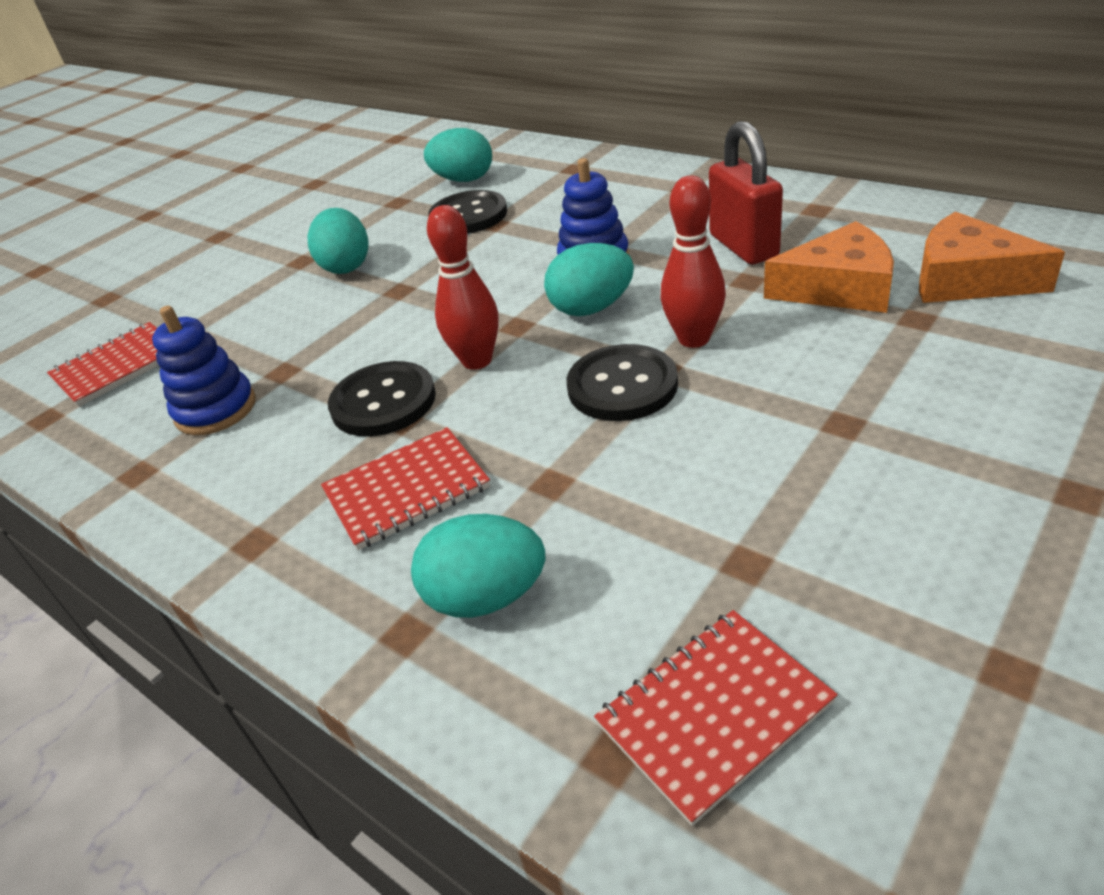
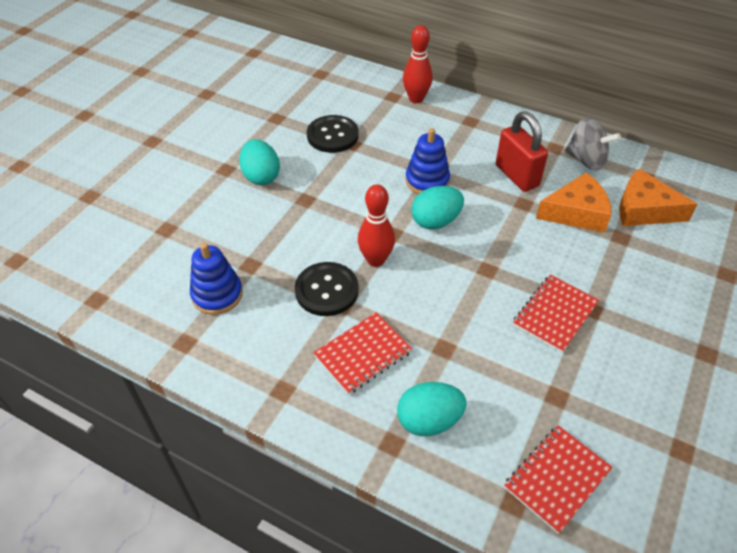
camera: 15 degrees left, 10 degrees up
(118, 366) = (130, 258): red notebook -> red notebook (555, 314)
(464, 180) = (319, 101): turquoise egg -> none
(622, 386) = (468, 281): black button -> none
(694, 339) = (501, 247): red bowling pin -> red bowling pin (416, 99)
(868, 221) = (586, 160): none -> grey spinning top

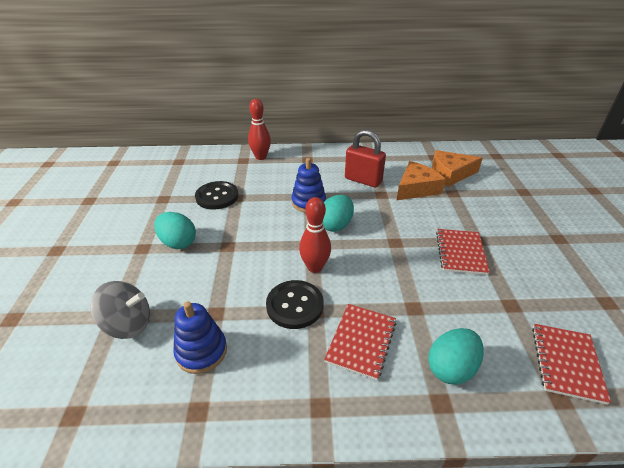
camera: 30 degrees left, 10 degrees down
(586, 160) = (395, 159): grey spinning top -> grey spinning top (128, 324)

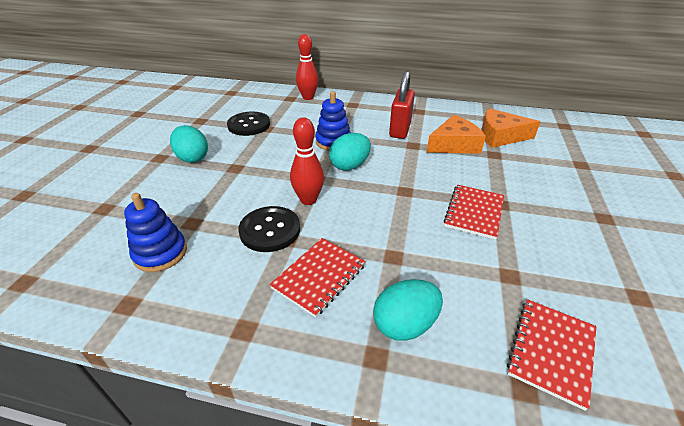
camera: 15 degrees right, 0 degrees up
(128, 324) = (111, 217): grey spinning top -> none
(363, 180) = (400, 130): red padlock -> red padlock turned 60 degrees clockwise

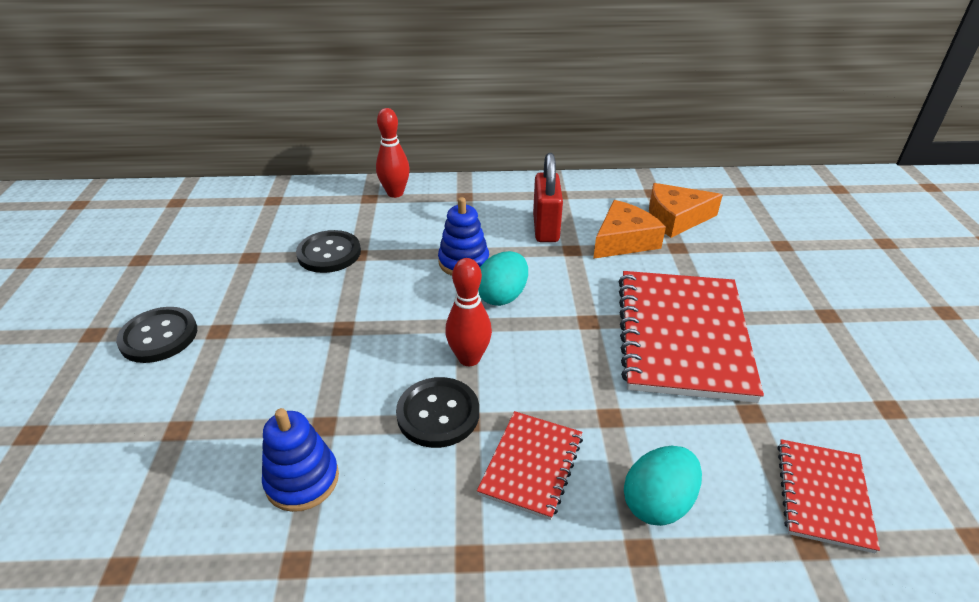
camera: 15 degrees left, 0 degrees up
(124, 155) = (159, 336): none -> black button
(192, 158) = (271, 322): turquoise egg -> none
(474, 212) = (682, 336): red notebook -> red notebook, size x1.93

